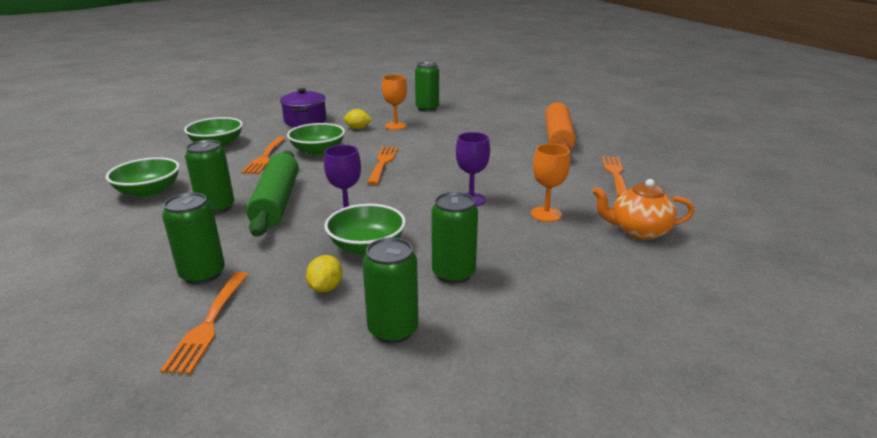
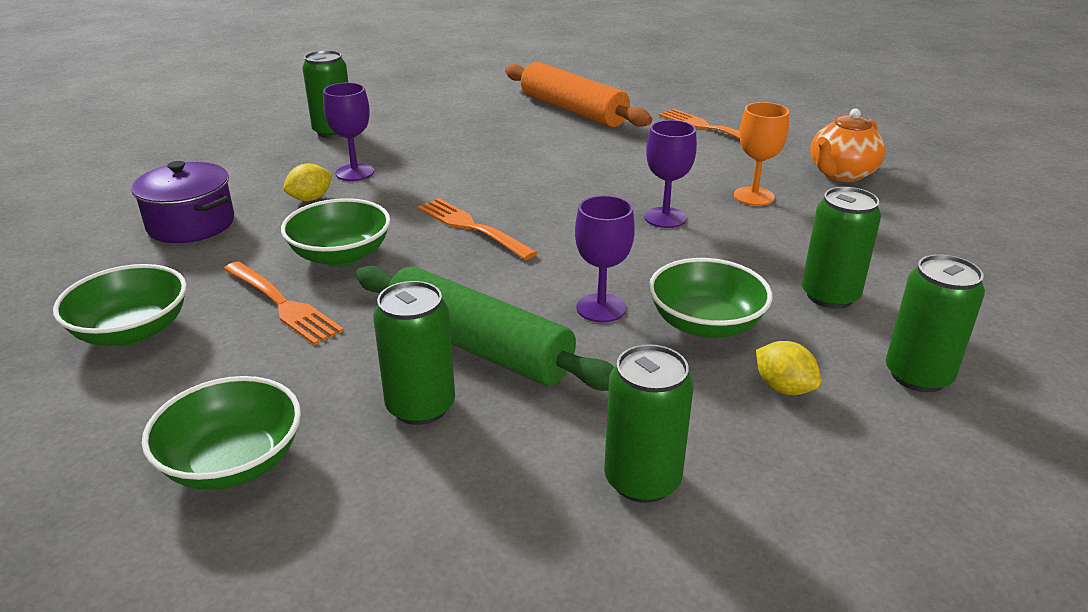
camera: 50 degrees left, 5 degrees up
(209, 323) = (792, 510): orange fork -> none
(395, 126) = (355, 172): orange goblet -> purple goblet

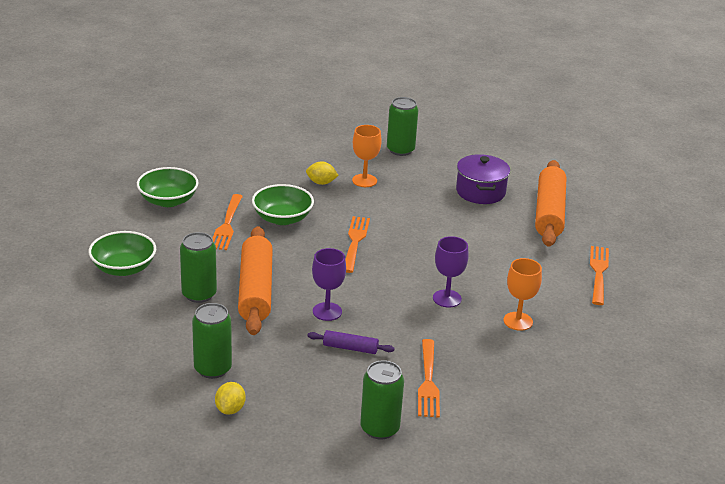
camera: 50 degrees right, 0 degrees up
(191, 224) = (257, 165): purple pot -> purple pot (480, 192)
(355, 172) = (364, 180): purple goblet -> orange goblet
(478, 346) = (255, 290): green rolling pin -> orange rolling pin
(705, 324) = (350, 348): green bowl -> purple rolling pin
(783, 388) = (321, 388): yellow lemon -> yellow lemon (230, 409)
(830, 296) = (428, 381): green can -> orange fork
(841, 174) = (600, 346): orange teapot -> none

